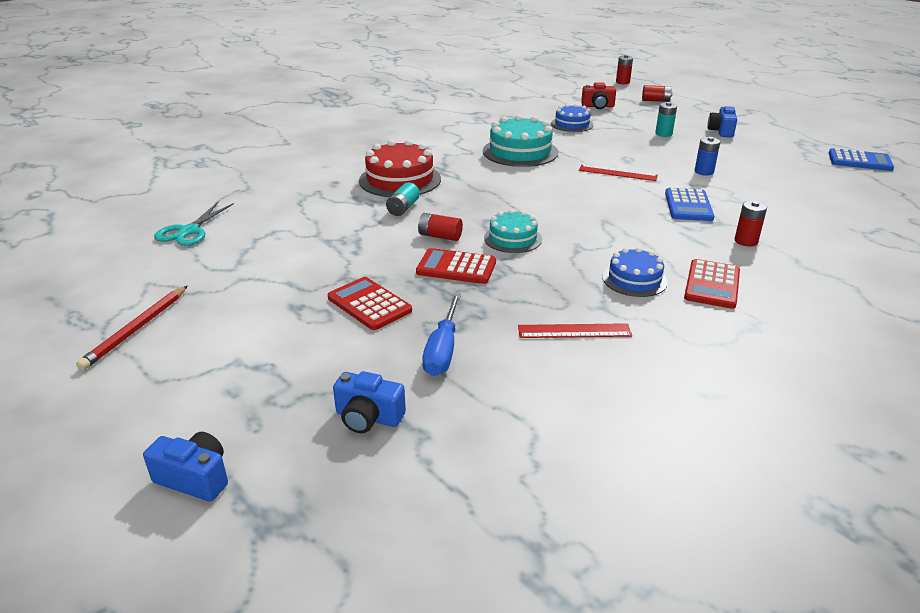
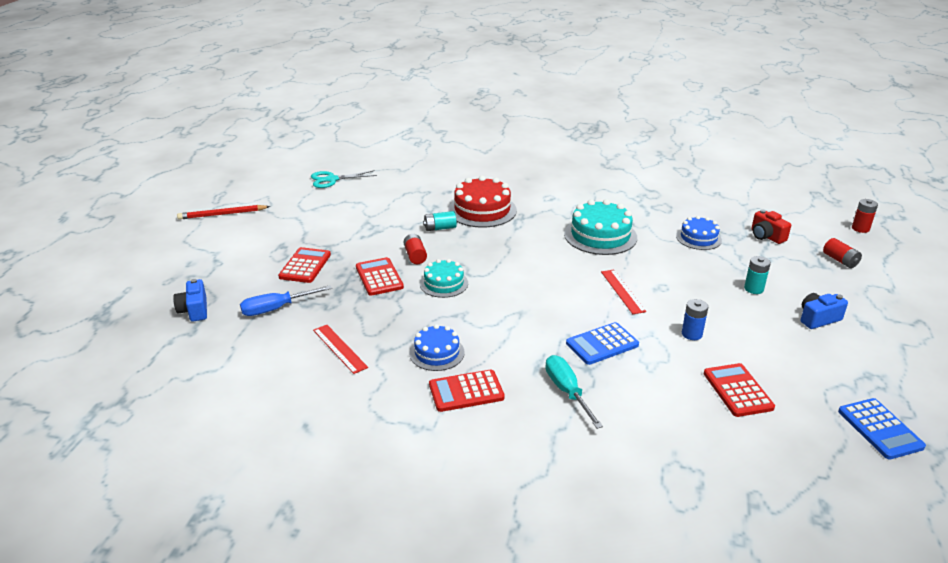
camera: 55 degrees right, 0 degrees up
(195, 478) = (119, 284): blue camera -> none
(746, 241) = (567, 391): red battery -> turquoise screwdriver
(789, 183) = (737, 390): none -> red calculator

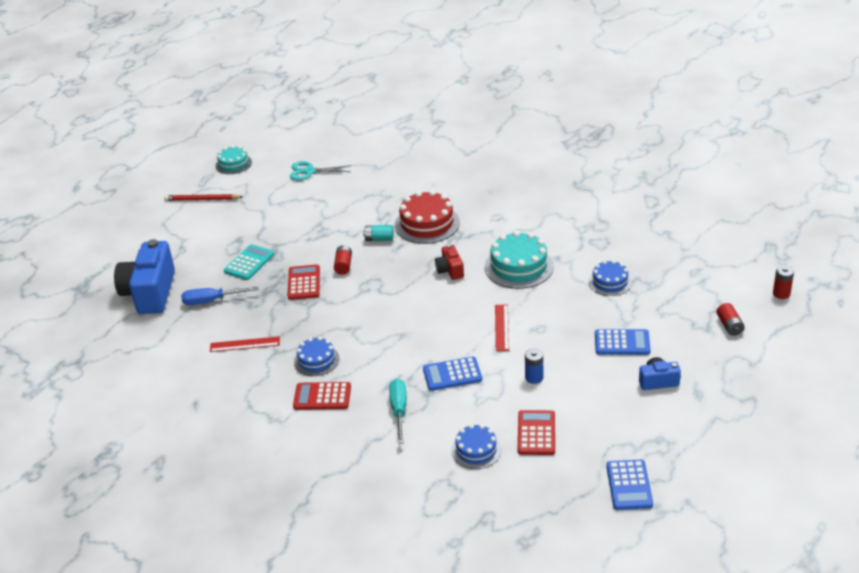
camera: 20 degrees right, 5 degrees up
(194, 310) = (150, 293): blue camera -> blue camera, size x2.07
(305, 266) = (249, 263): red calculator -> turquoise calculator
(339, 348) = (245, 344): red ruler -> red ruler turned 75 degrees counterclockwise
(444, 283) = (354, 297): turquoise cake -> turquoise cake (233, 164)
(685, 421) = (476, 450): none -> blue cake
(753, 289) = (622, 343): turquoise battery -> blue calculator
(766, 236) = (678, 289): red camera -> red camera (450, 270)

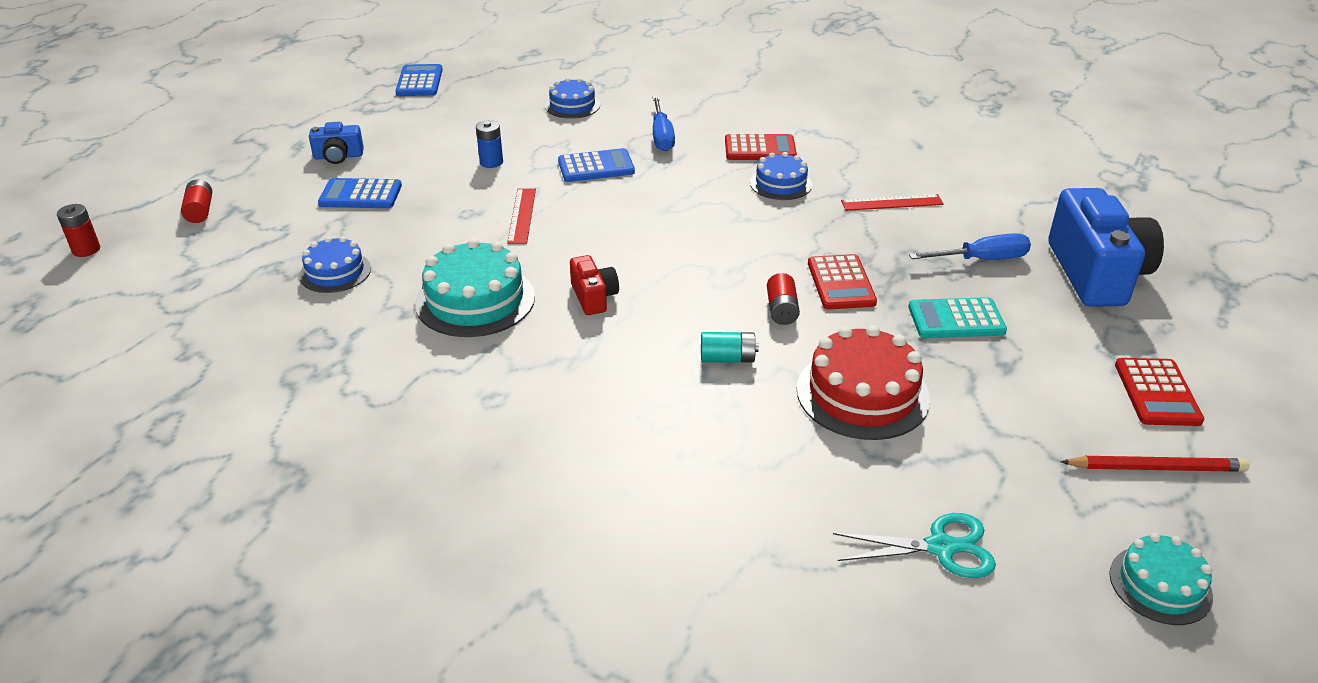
camera: 175 degrees right, 0 degrees up
(249, 263) = (956, 319): turquoise calculator -> turquoise calculator turned 60 degrees clockwise
(399, 410) = (662, 136): turquoise screwdriver -> blue screwdriver
(427, 224) = (636, 388): red cake -> red cake (862, 394)
(536, 433) = (502, 116): red calculator -> red calculator (1157, 393)

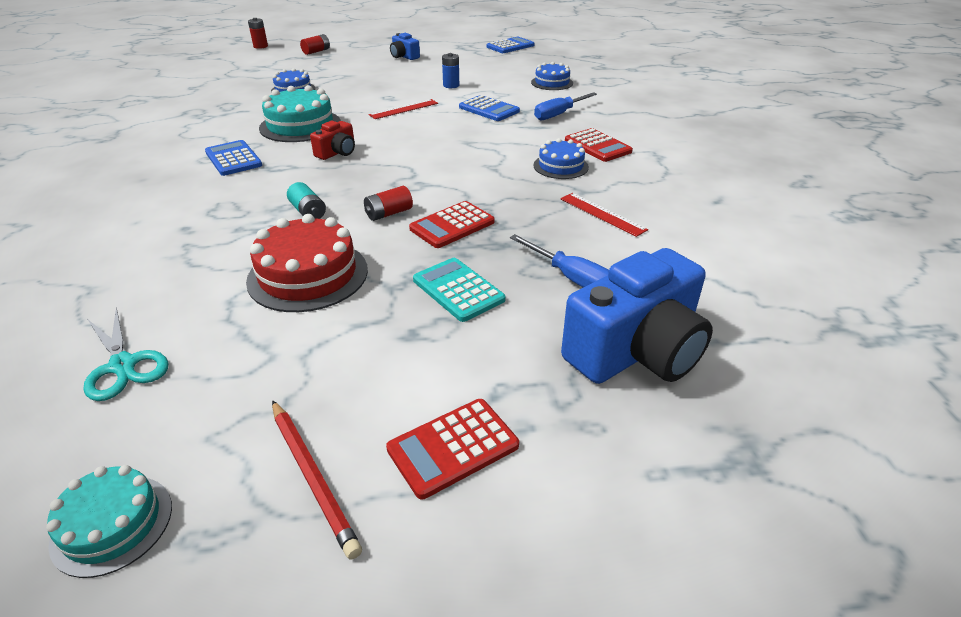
camera: 55 degrees right, 0 degrees up
(360, 195) = (373, 72): blue calculator -> blue calculator (233, 159)

